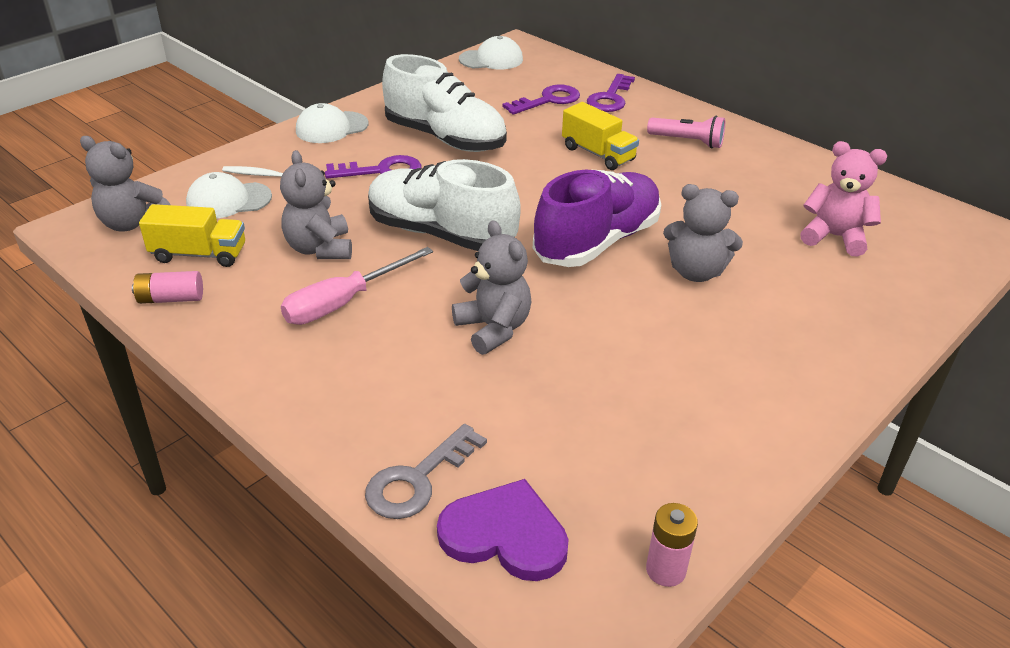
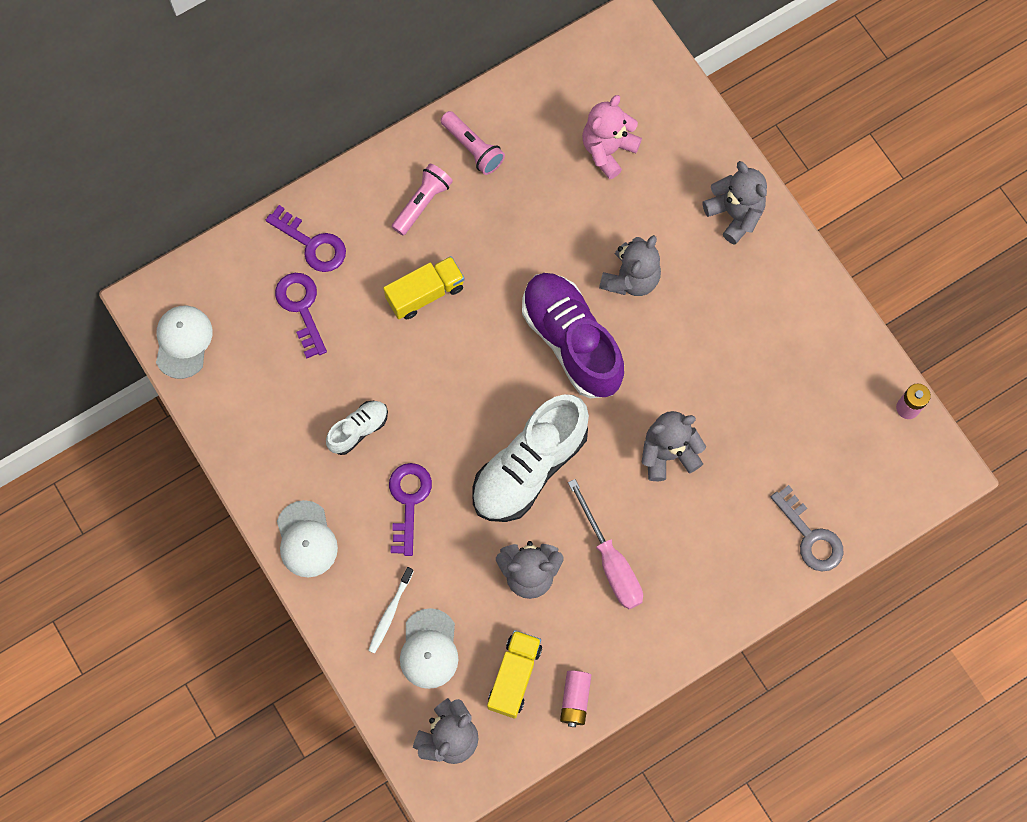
camera: 75 degrees left, 35 degrees up
(445, 138) = (358, 430): white shoe -> white shoe, size x0.49
(505, 534) = (865, 492): purple heart -> none
(765, 160) = (473, 148): none -> pink flashlight
(837, 341) = (735, 214): none -> grey teddy bear

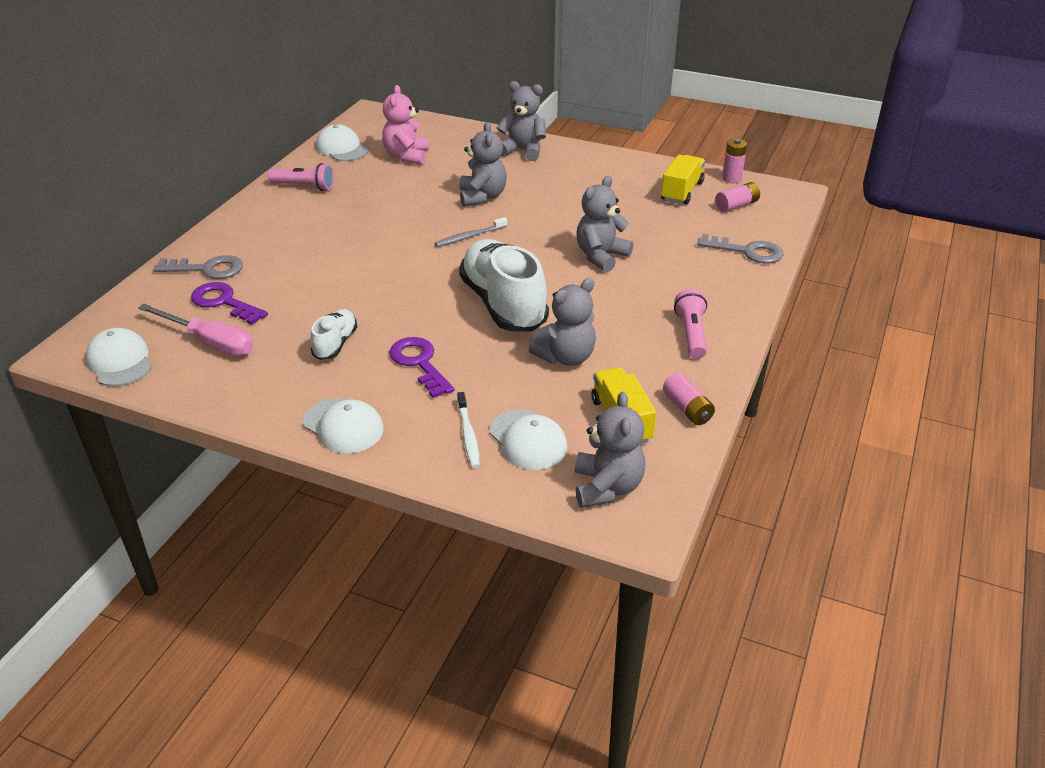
camera: 35 degrees left, 35 degrees down
(312, 244) = (207, 269): purple key -> grey key
(422, 203) = (286, 220): pink flashlight -> pink flashlight (691, 334)
(425, 293) = (329, 257): yellow truck -> yellow truck (682, 191)
(529, 467) = (503, 304): white shoe -> white shoe turned 150 degrees clockwise
(553, 91) = (342, 148): none -> white cap
(571, 341) = (469, 236): purple shoe -> grey toothbrush
(610, 561) = (623, 323): pink screwdriver -> pink screwdriver (210, 342)
(869, 457) = (736, 205): none -> pink battery

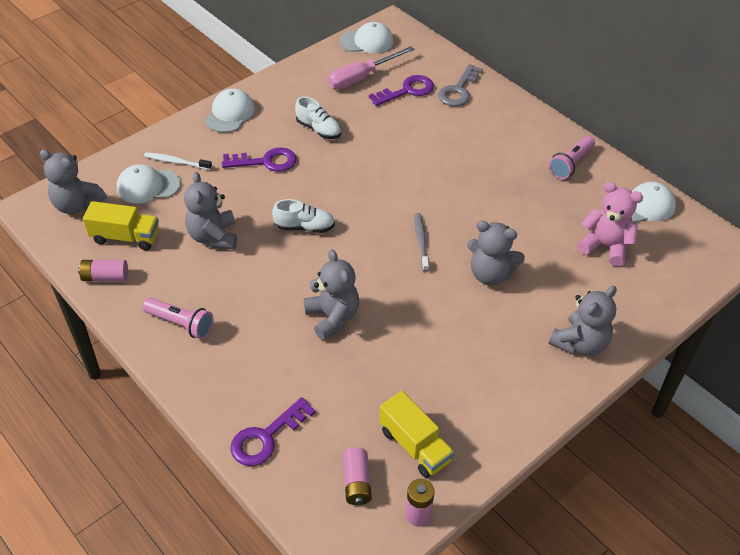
camera: 115 degrees right, 10 degrees up
(343, 426) = (230, 113): white cap -> white cap turned 135 degrees clockwise
(503, 304) = (304, 227): white shoe -> white shoe, size x0.49
(747, 251) = (266, 437): grey key -> purple key

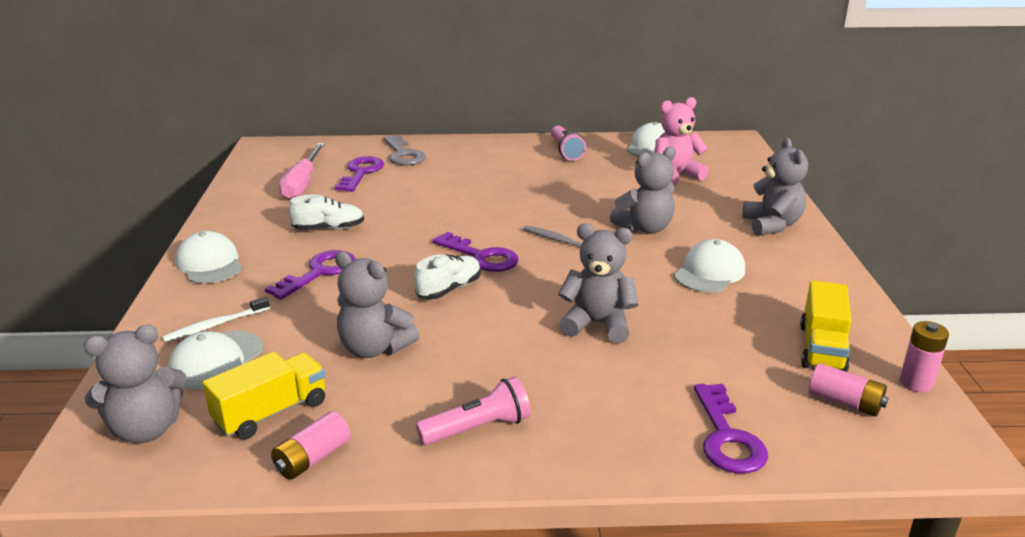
camera: 50 degrees left, 20 degrees down
(359, 217) = (481, 256): none -> purple key
(367, 41) = (262, 163): white cap -> white cap (709, 272)
(415, 446) = (822, 348): yellow truck -> yellow truck turned 105 degrees clockwise

